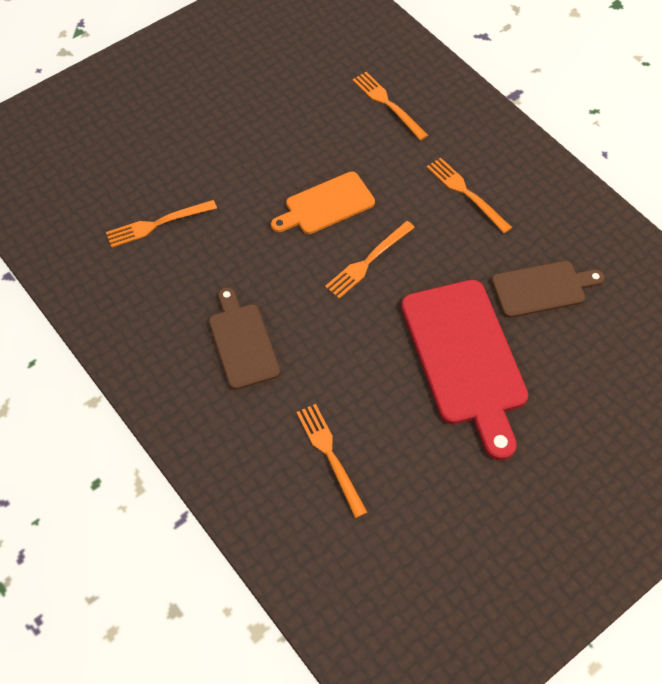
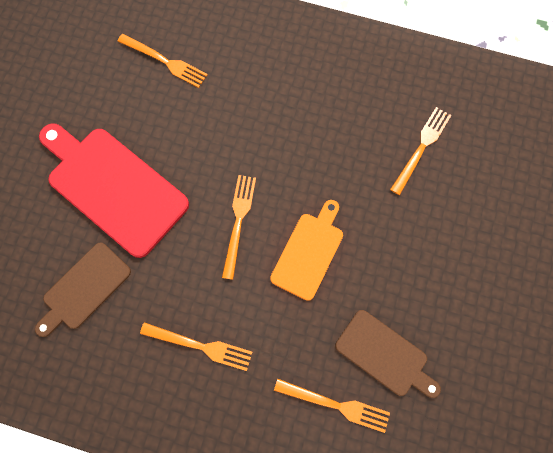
camera: 145 degrees right, 15 degrees up
(242, 342) = (281, 98): brown cutting board -> brown cutting board (384, 355)

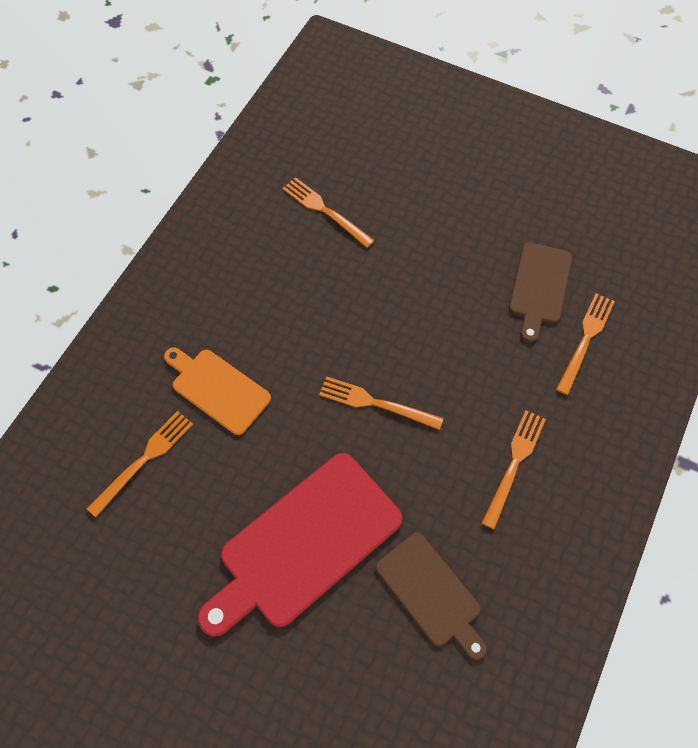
camera: 80 degrees left, 10 degrees down
(309, 252) = (423, 337): orange cutting board -> orange cutting board (217, 389)
(384, 355) = (539, 287): brown cutting board -> brown cutting board turned 150 degrees clockwise

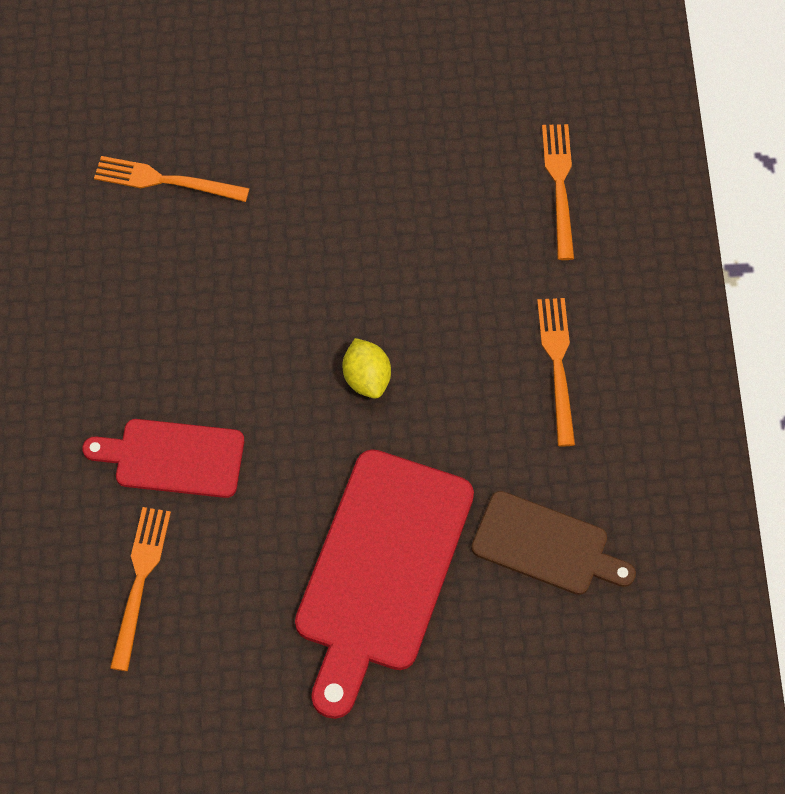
camera: 30 degrees left, 0 degrees up
(217, 389) = (173, 458): orange cutting board -> red cutting board
(375, 403) = (367, 378): orange fork -> yellow lemon
(539, 287) = (475, 149): brown cutting board -> none

